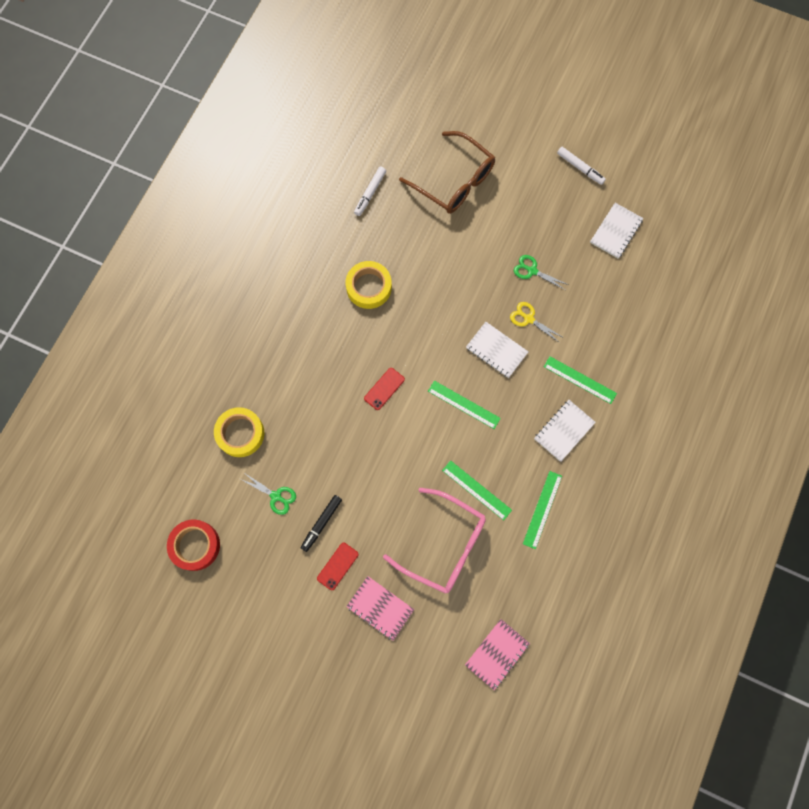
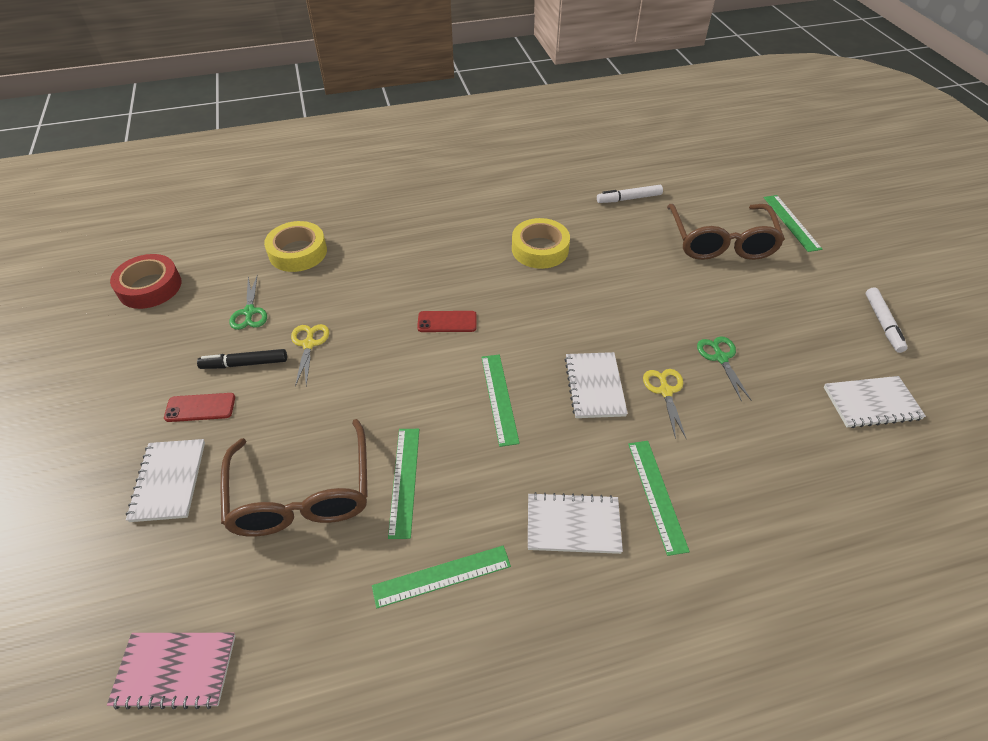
camera: 50 degrees right, 25 degrees down
(336, 478) = (309, 344): none -> yellow scissors
(380, 608) = (169, 481): pink notebook -> white notebook
(444, 545) = (302, 494): pink glasses -> brown glasses
(474, 125) = (791, 222): none -> green ruler

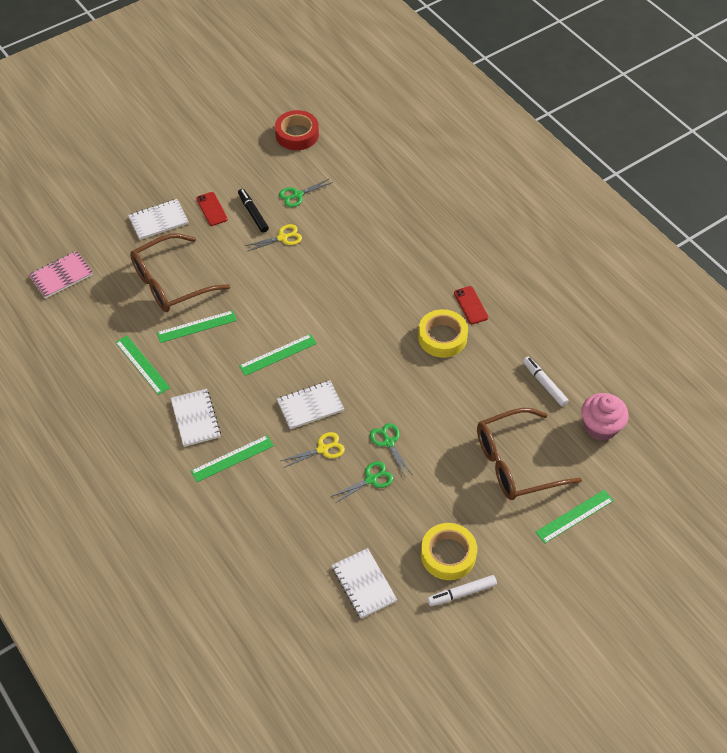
camera: 70 degrees right, 5 degrees up
(175, 670) = (61, 276): pink notebook -> pink notebook turned 75 degrees clockwise
(298, 252) = (367, 194): yellow tape -> yellow tape (448, 554)
(447, 322) = (335, 304): red phone -> red phone (471, 305)
(670, 329) = (388, 442): none -> green scissors
(690, 180) = (600, 427): none -> pink cupcake

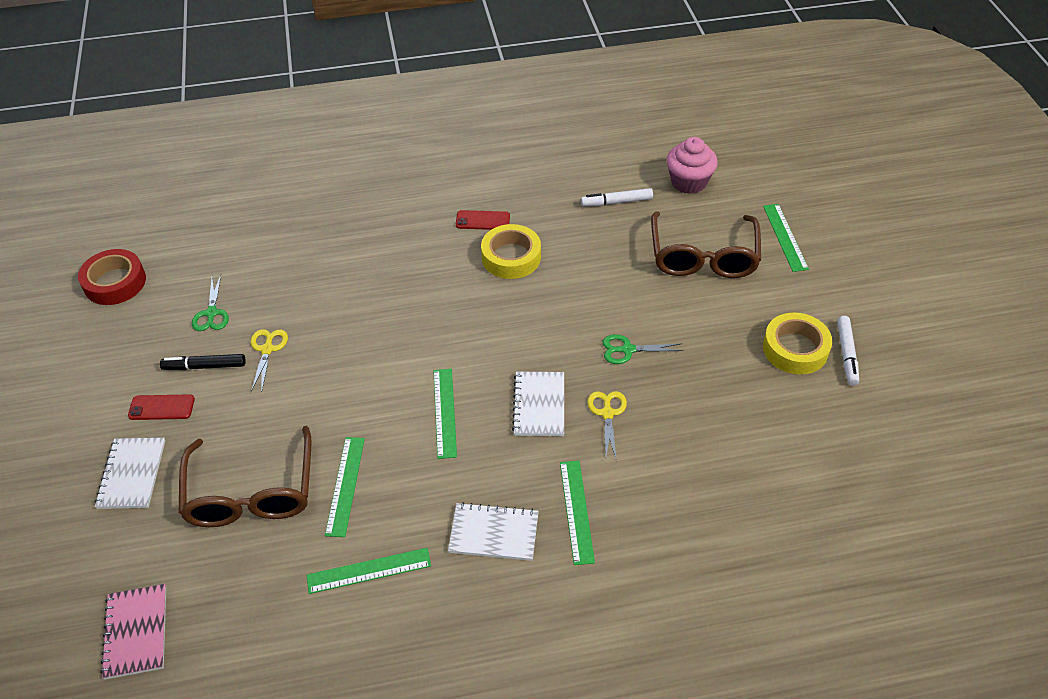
camera: 65 degrees left, 5 degrees down
(364, 584) = (808, 435): white notebook -> none
(371, 479) = (670, 382): green scissors -> none

